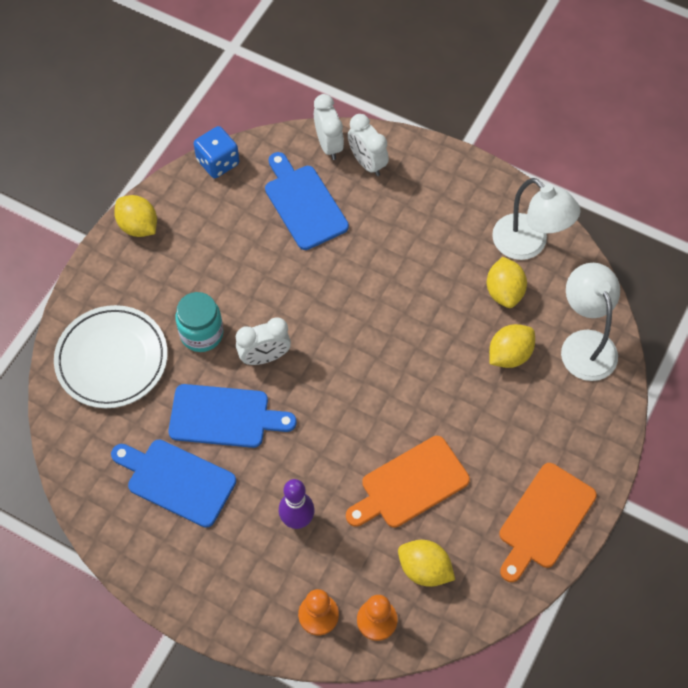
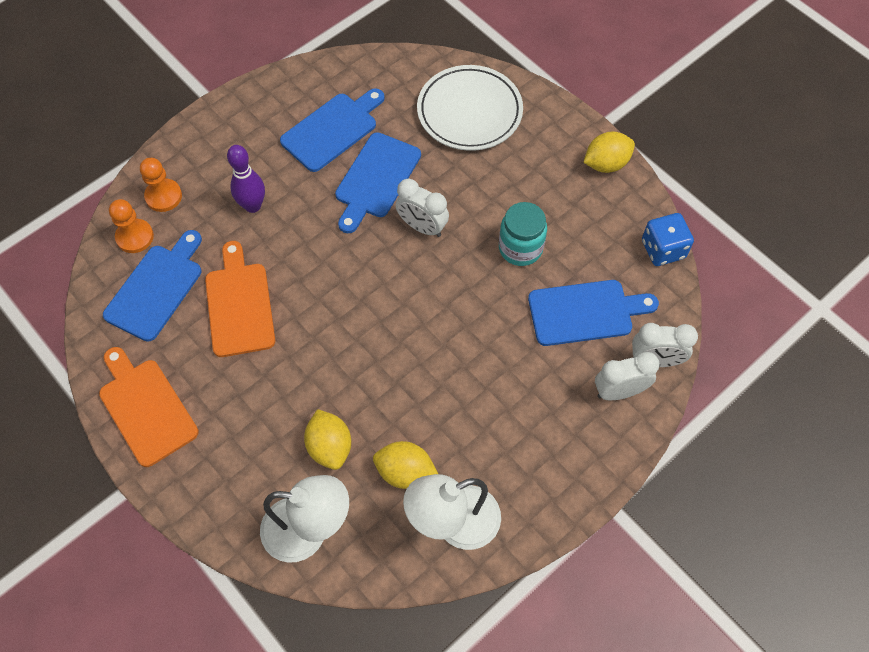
camera: 110 degrees right, 0 degrees up
(201, 334) = (467, 184): turquoise jar -> turquoise jar (520, 248)
(265, 357) = (422, 227): white clock -> white clock turned 60 degrees counterclockwise
(424, 569) = (157, 288): yellow lemon -> blue cutting board

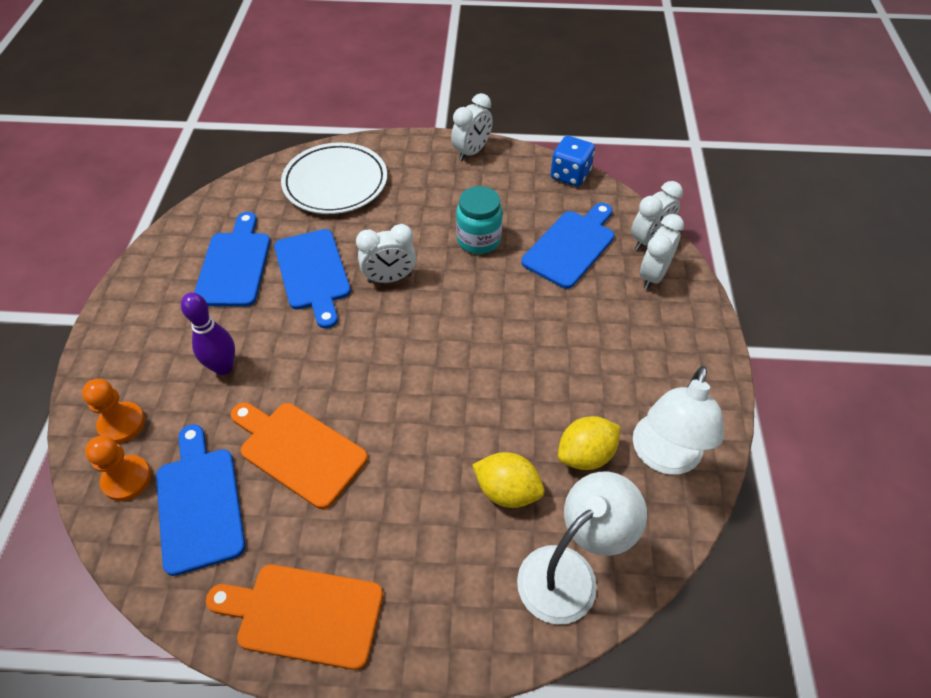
camera: 45 degrees left, 10 degrees down
(606, 164) = (472, 152): yellow lemon -> white clock

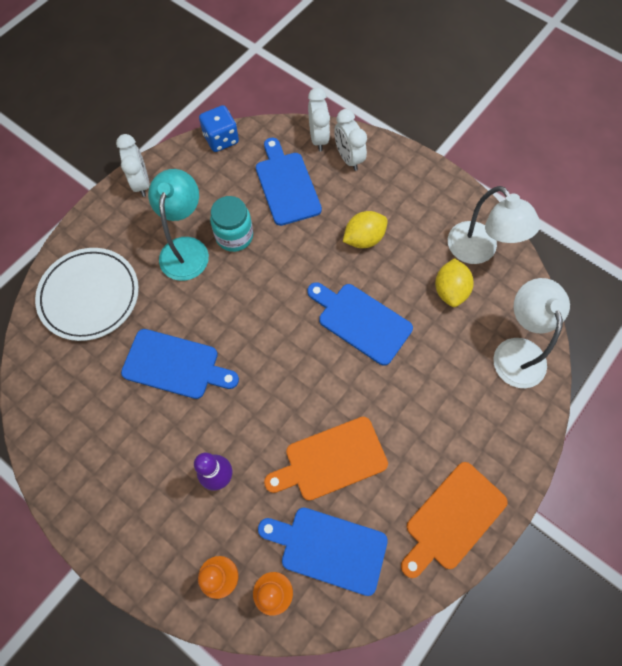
camera: 55 degrees left, 15 degrees up
(235, 265) = (119, 418): blue cutting board -> blue cutting board (361, 321)
(389, 278) = (223, 315): white clock -> none
(435, 215) = (186, 248): none -> turquoise lamp
(507, 491) = (445, 350): yellow lemon -> yellow lemon (363, 238)

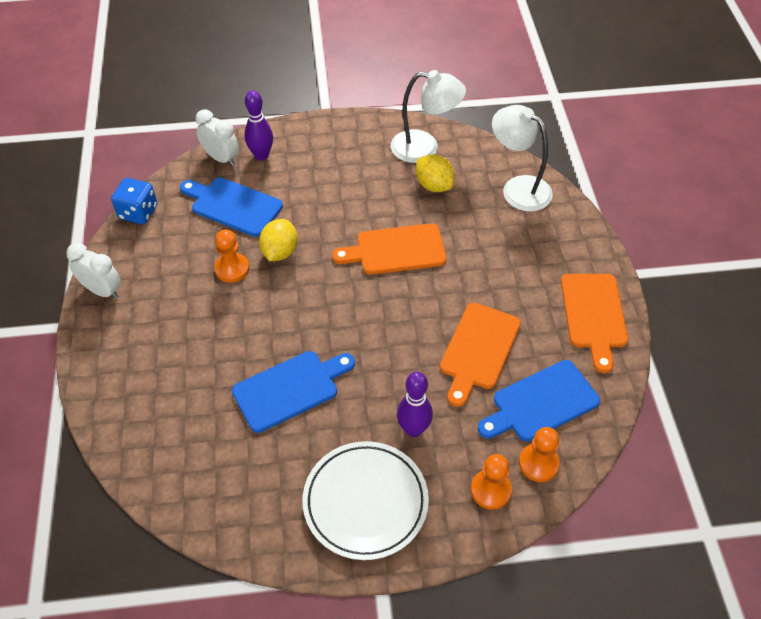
camera: 45 degrees left, 15 degrees down
(89, 296) = (155, 402): white plate -> white plate (365, 502)
(186, 248) = (201, 306): turquoise lamp -> none
(234, 236) = (232, 269): turquoise jar -> orange pawn
(348, 158) = (261, 155): white clock -> purple bowling pin
(361, 321) = (396, 250): blue cutting board -> orange cutting board
(363, 238) = (335, 198): yellow lemon -> yellow lemon (280, 252)

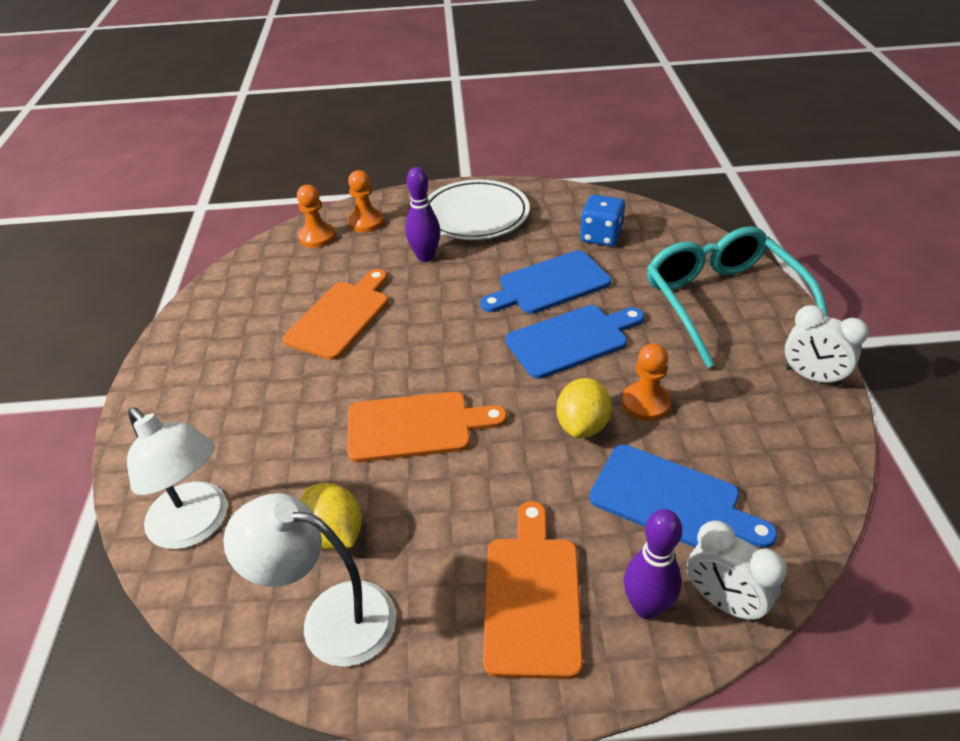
camera: 175 degrees left, 10 degrees down
(138, 212) = (825, 490): blue dice -> blue dice (601, 236)
(138, 366) = (722, 302): none -> turquoise glasses
(541, 403) = (294, 275): blue cutting board -> blue cutting board (571, 340)
(593, 315) = (193, 349): orange cutting board -> orange cutting board (532, 597)

